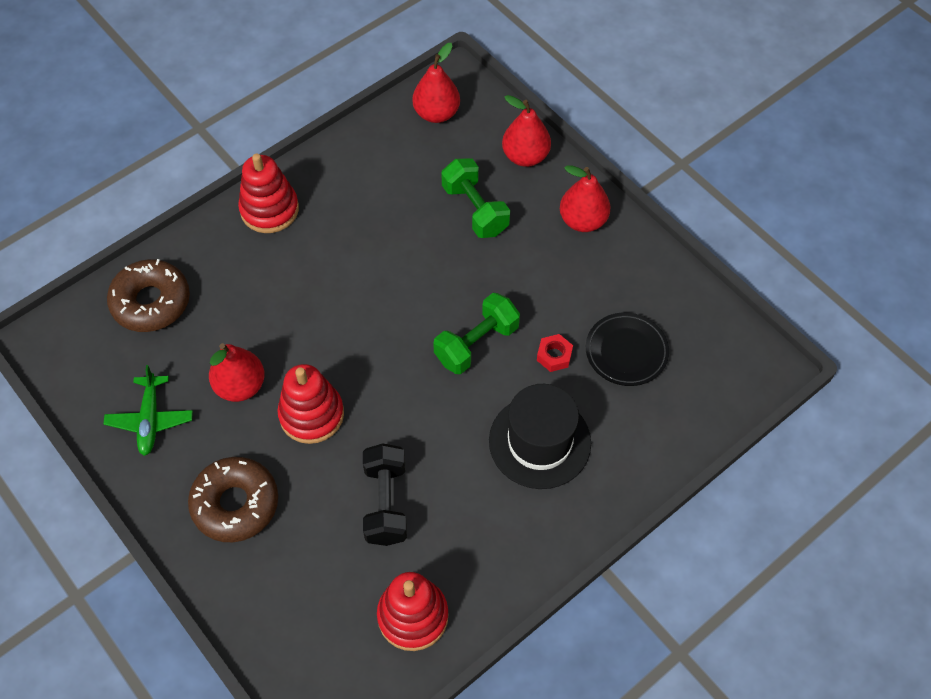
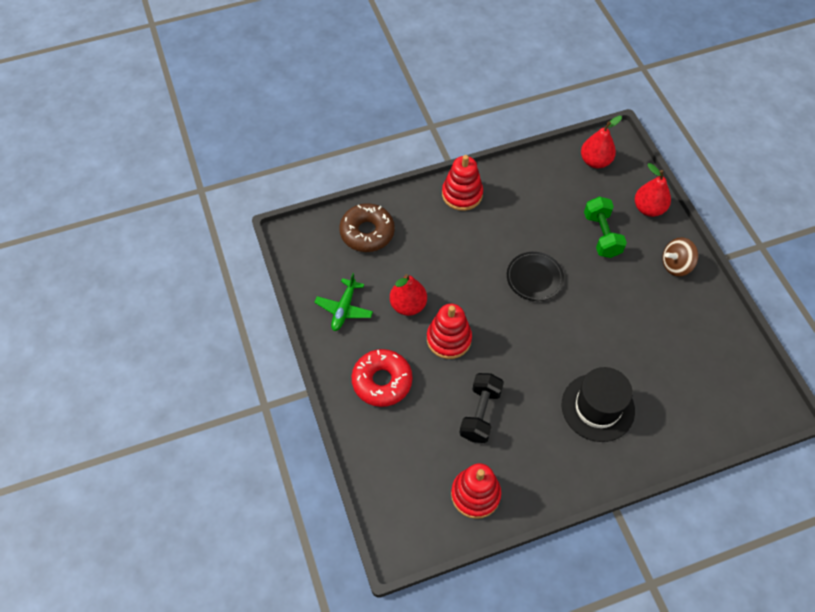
camera: 20 degrees right, 0 degrees up
(235, 504) = (382, 381): brown donut -> red donut
(476, 344) = (574, 327): green dumbbell -> none
(554, 356) = (626, 352): red nut -> none
(583, 221) = (676, 265): red pear -> brown spinning top
(626, 351) = (678, 365): black plate -> black plate (534, 278)

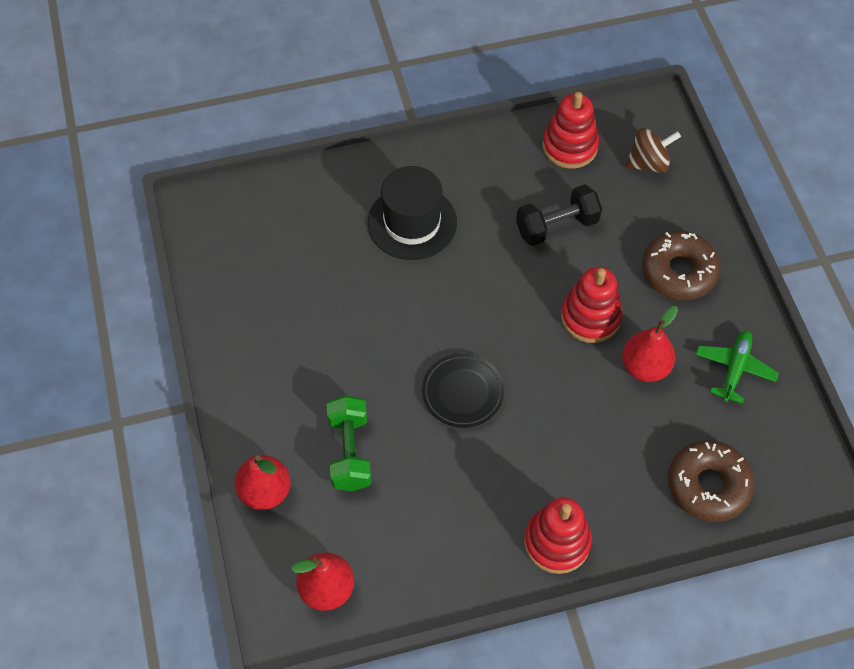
camera: 175 degrees left, 0 degrees up
(382, 381) = (678, 271): red donut -> brown donut
(480, 413) = (557, 226): black dumbbell -> black dumbbell turned 45 degrees clockwise
(676, 265) = (254, 396): brown spinning top -> brown spinning top (648, 163)

